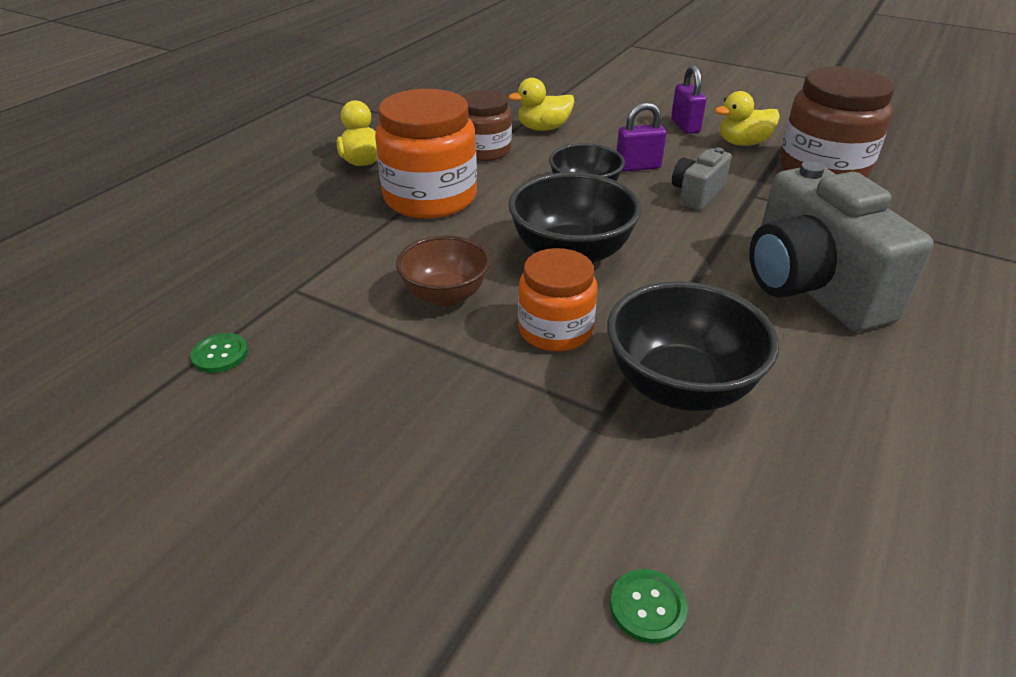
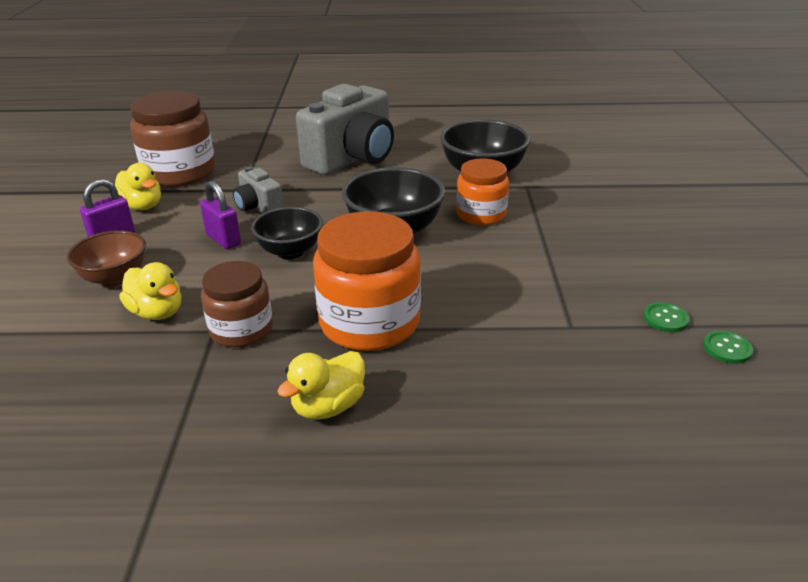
camera: 120 degrees left, 5 degrees down
(445, 295) = (495, 260): brown bowl -> brown bowl (115, 278)
(647, 607) = (607, 158): green button -> green button (727, 348)
(697, 194) = (258, 207): grey camera -> grey camera turned 45 degrees clockwise

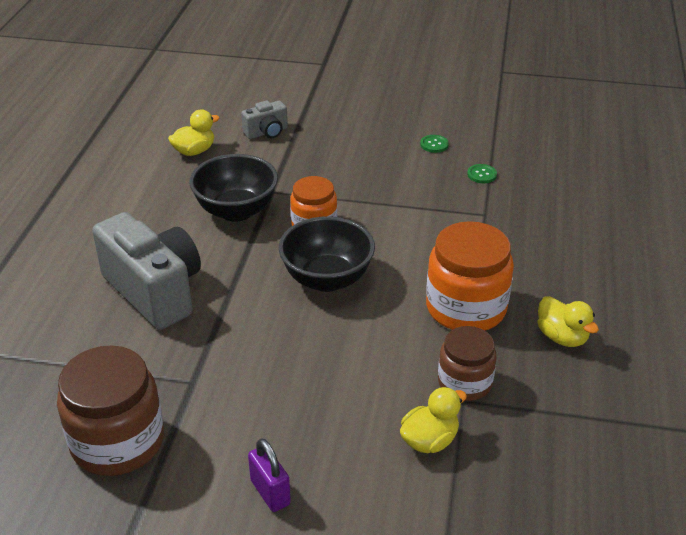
camera: 80 degrees left, 5 degrees up
(115, 278) = (360, 480): brown bowl -> none
(142, 206) = (200, 472): yellow duck -> yellow duck (194, 151)
(223, 240) = (306, 396): purple padlock -> none
(258, 207) = (243, 369): grey camera -> grey camera (267, 132)
(290, 251) = (344, 348): black bowl -> none
(727, 348) = (515, 162): green button -> green button (434, 144)

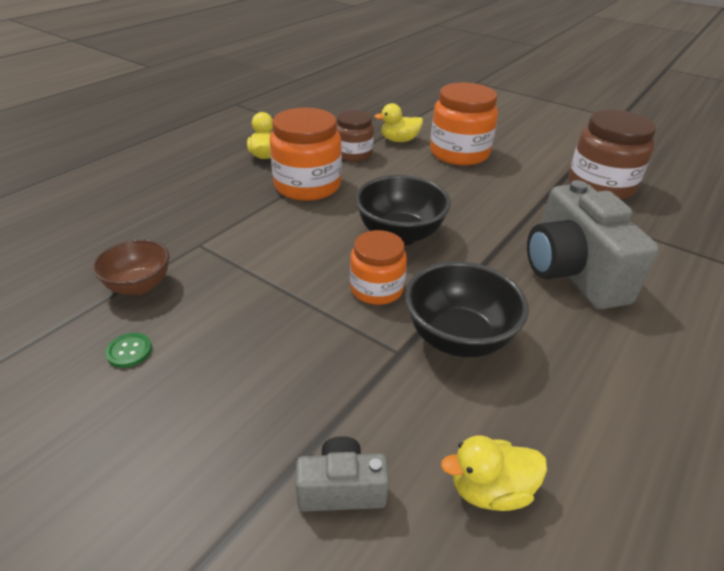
camera: 155 degrees left, 0 degrees up
(270, 492) = (504, 145): purple padlock -> none
(329, 442) = (459, 153): none -> orange jar
(482, 175) = (139, 286): green button -> brown bowl

